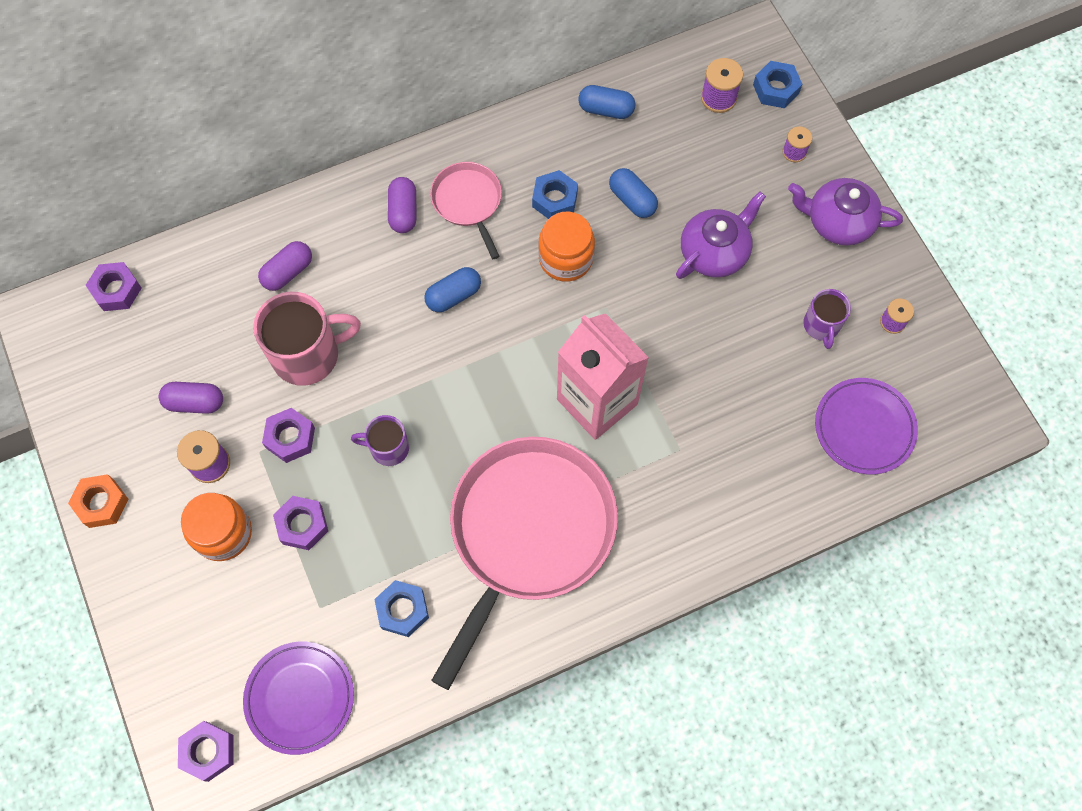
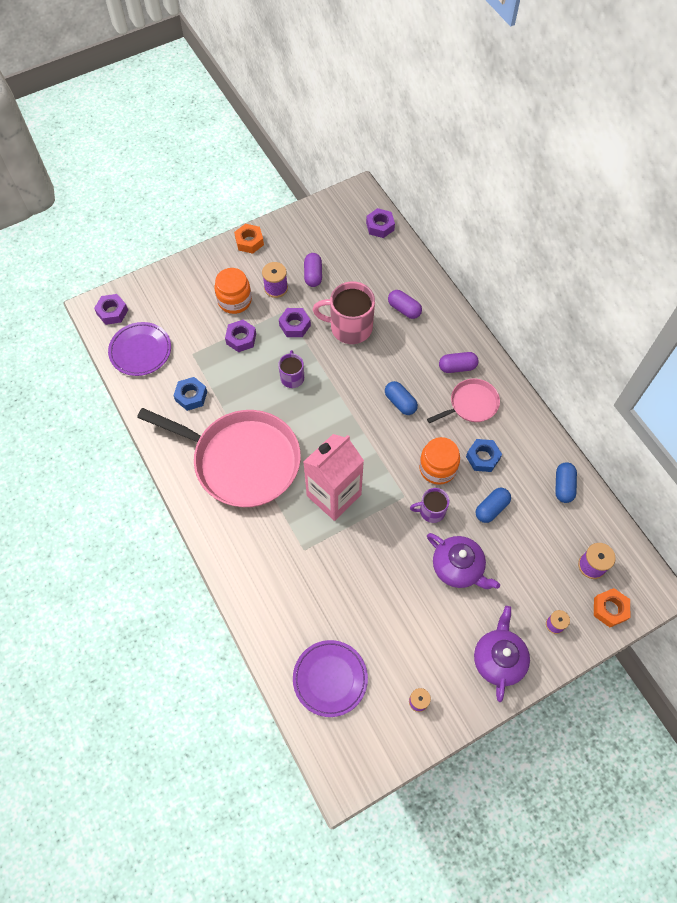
camera: 85 degrees right, 5 degrees down
(308, 354) = (349, 327): pink mug -> pink mug turned 120 degrees clockwise
(775, 89) = (610, 609): blue nut -> orange nut
(821, 326) = (408, 646): purple mug -> purple mug (431, 511)

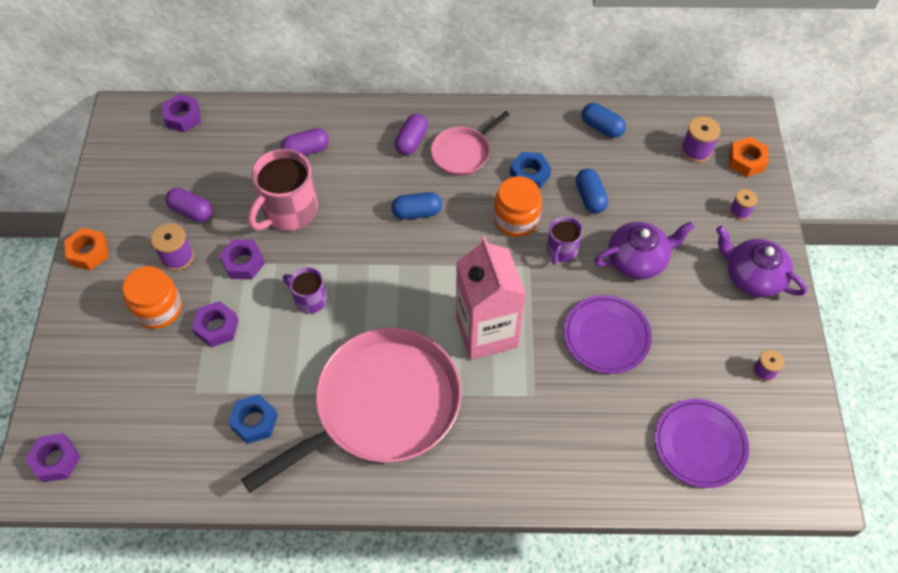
camera: 60 degrees left, 5 degrees down
(140, 351) = (143, 452): purple plate -> purple plate (606, 336)
(471, 404) = (463, 152): pink pan -> pink pan turned 135 degrees counterclockwise

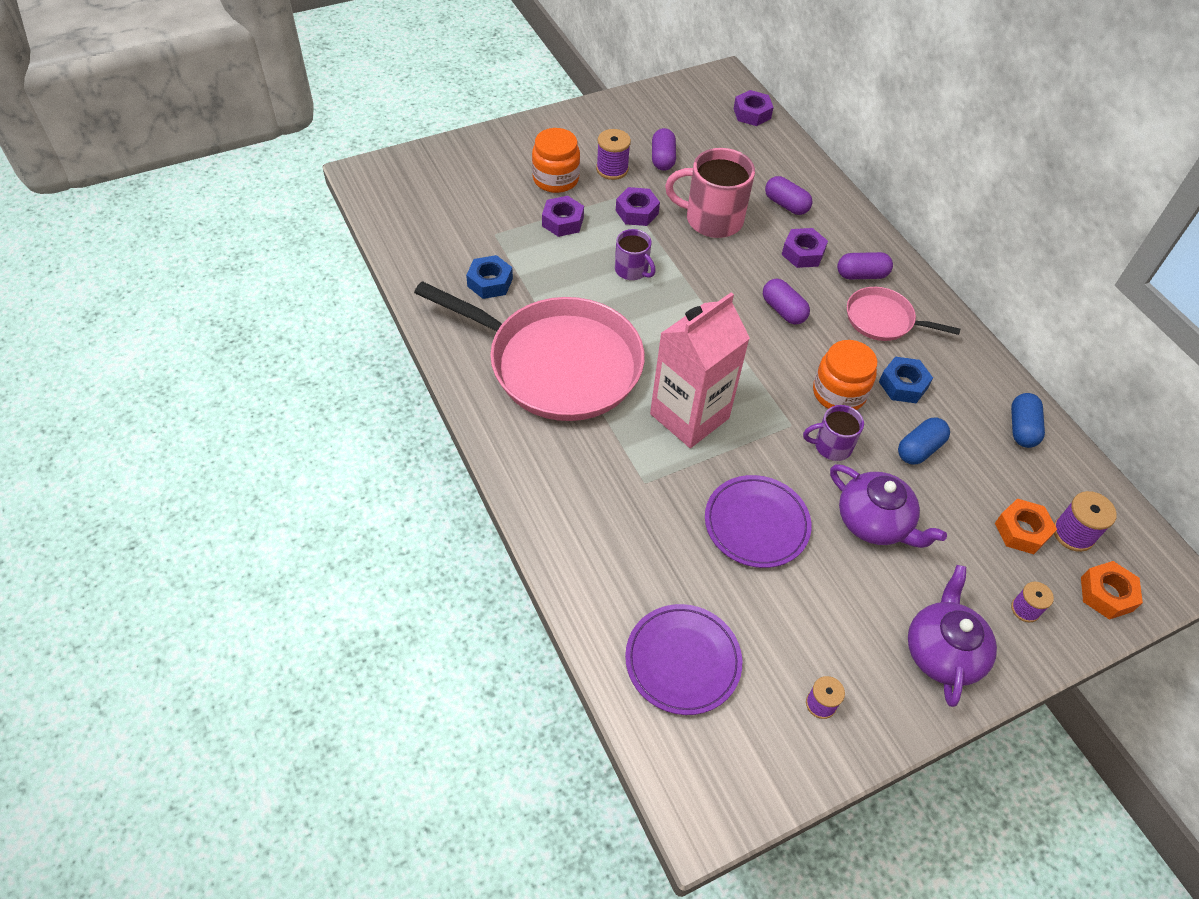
camera: 60 degrees right, 5 degrees down
(56, 460) = (388, 180): purple nut -> purple nut (803, 253)
(89, 252) = (578, 117): orange nut -> orange nut (1021, 531)
(309, 299) = (632, 270): purple mug -> purple mug turned 135 degrees clockwise
(417, 212) = (783, 310): blue capsule -> purple capsule

